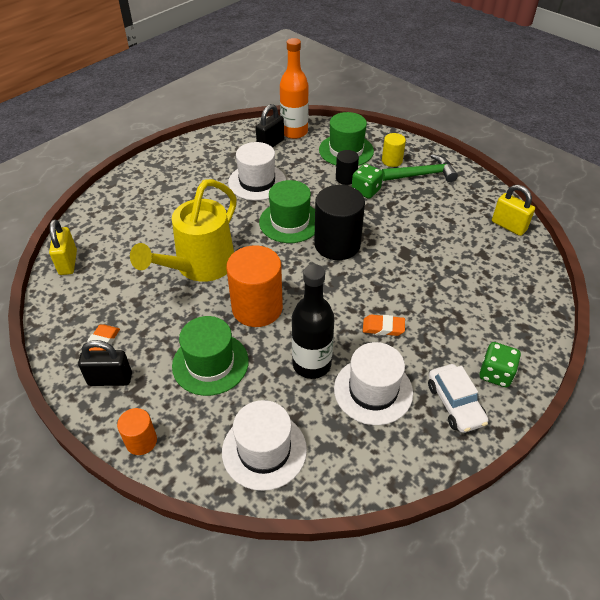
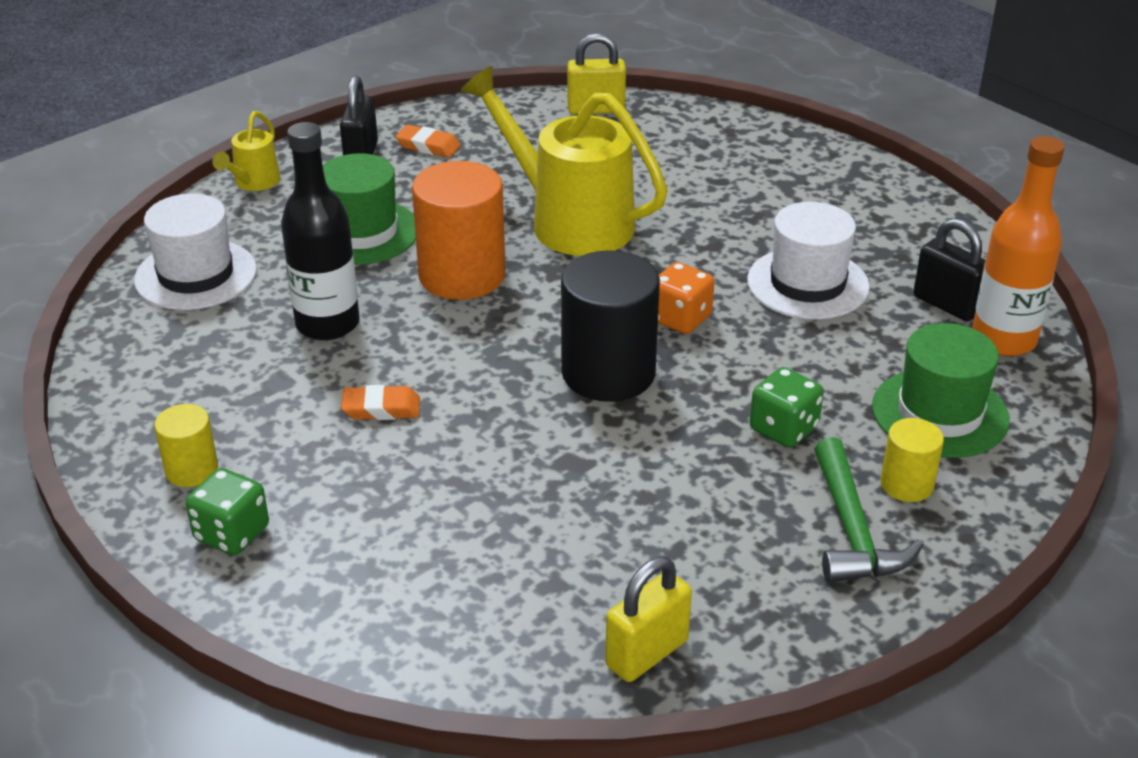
camera: 95 degrees right, 10 degrees down
(141, 441) = (253, 183): orange cylinder -> yellow watering can
(290, 222) = (680, 319): green hat -> orange dice
(346, 178) = (829, 403): black cylinder -> none
(373, 390) = (253, 382): white hat -> none
(383, 327) = (381, 408): orange eraser -> orange eraser turned 75 degrees clockwise
(455, 403) = (191, 470): white car -> yellow cylinder

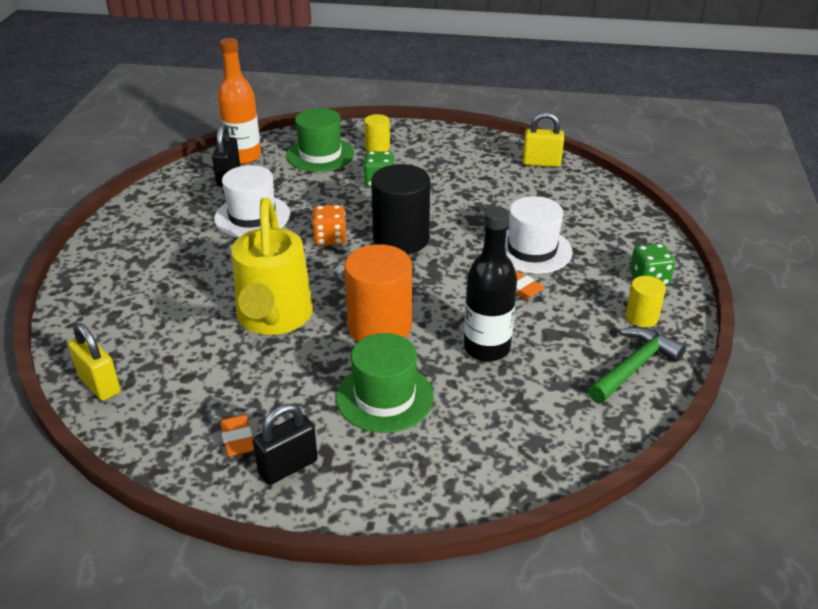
camera: 130 degrees left, 0 degrees up
(196, 275) = (520, 440): white hat -> white hat (532, 250)
(253, 183) = (388, 501): yellow watering can -> none
(852, 531) = (420, 149): green hammer -> green hammer (634, 366)

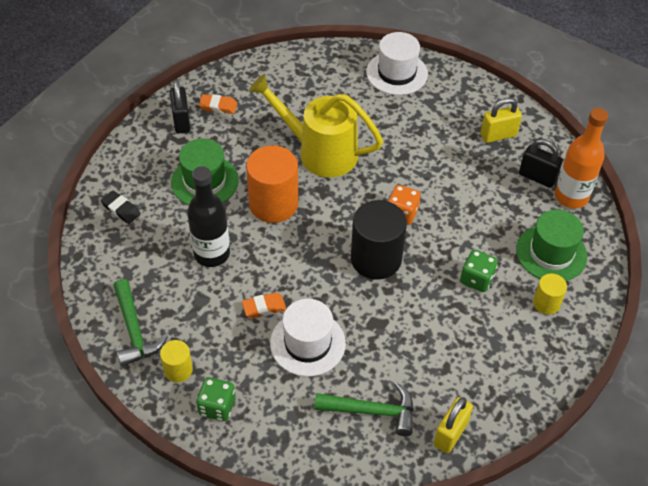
camera: 115 degrees right, 15 degrees up
(99, 385) = (305, 60): yellow padlock -> yellow padlock (498, 135)
(252, 216) = (461, 175): white hat -> white hat (397, 73)
(488, 458) = (121, 209): none -> black eraser
(561, 200) = (372, 411): none -> green hammer

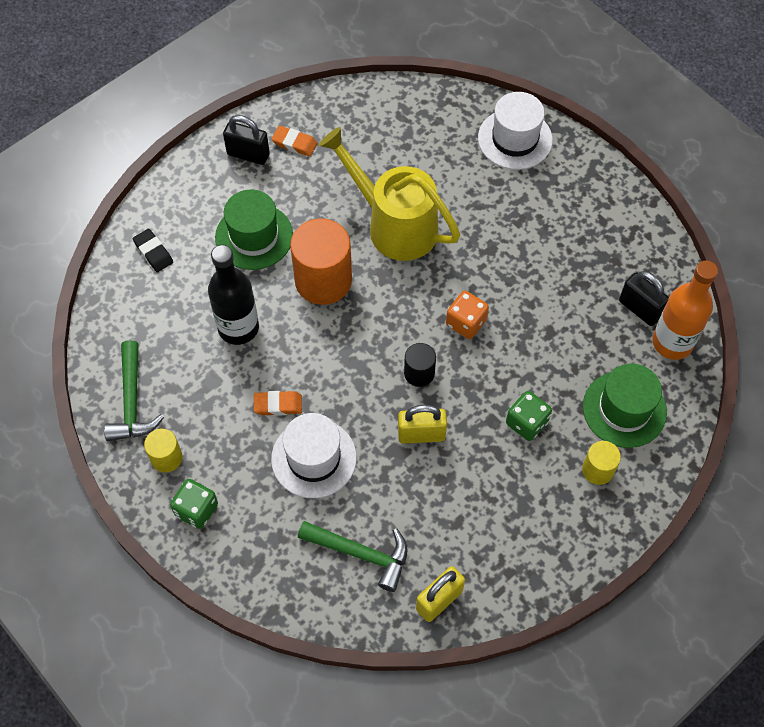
camera: 15 degrees right, 10 degrees up
(181, 121) = (248, 154): black padlock -> black padlock turned 75 degrees counterclockwise
(376, 259) = (419, 373): black cylinder -> black cylinder, size x0.52
(498, 135) = (610, 245): yellow padlock -> yellow padlock (421, 434)

